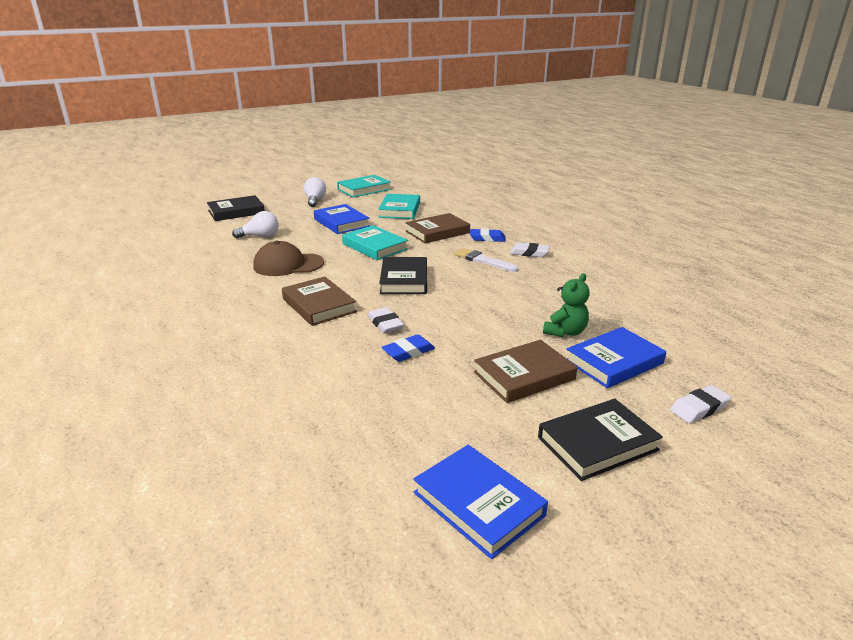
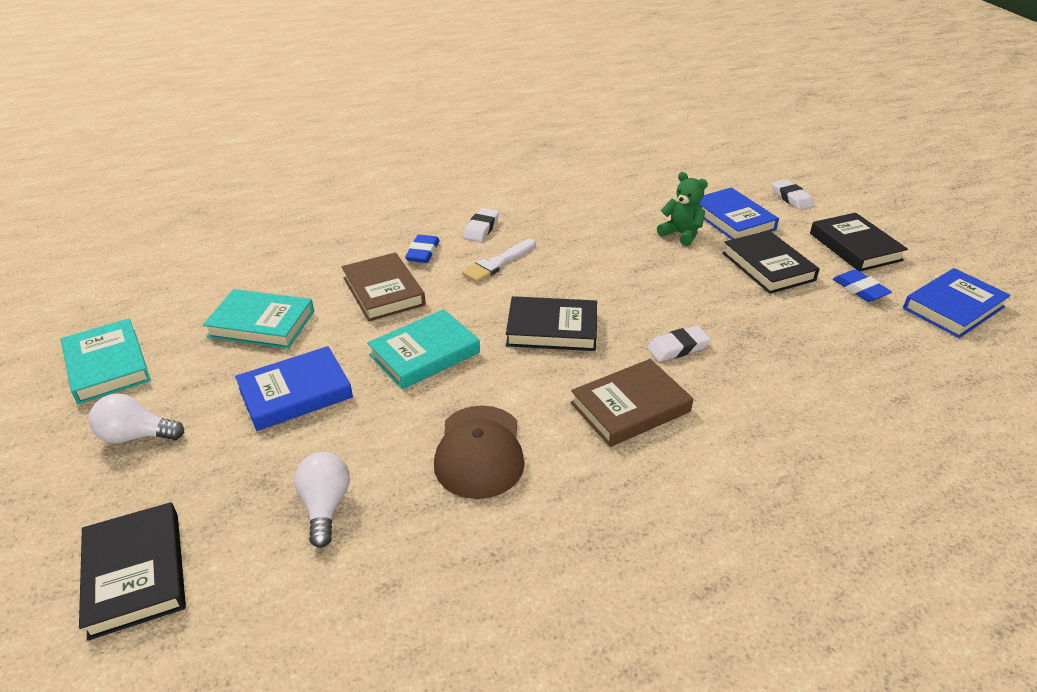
camera: 85 degrees left, 10 degrees up
(408, 352) = (740, 332): blue eraser -> blue eraser (860, 289)
(524, 376) = (768, 266): brown book -> black book

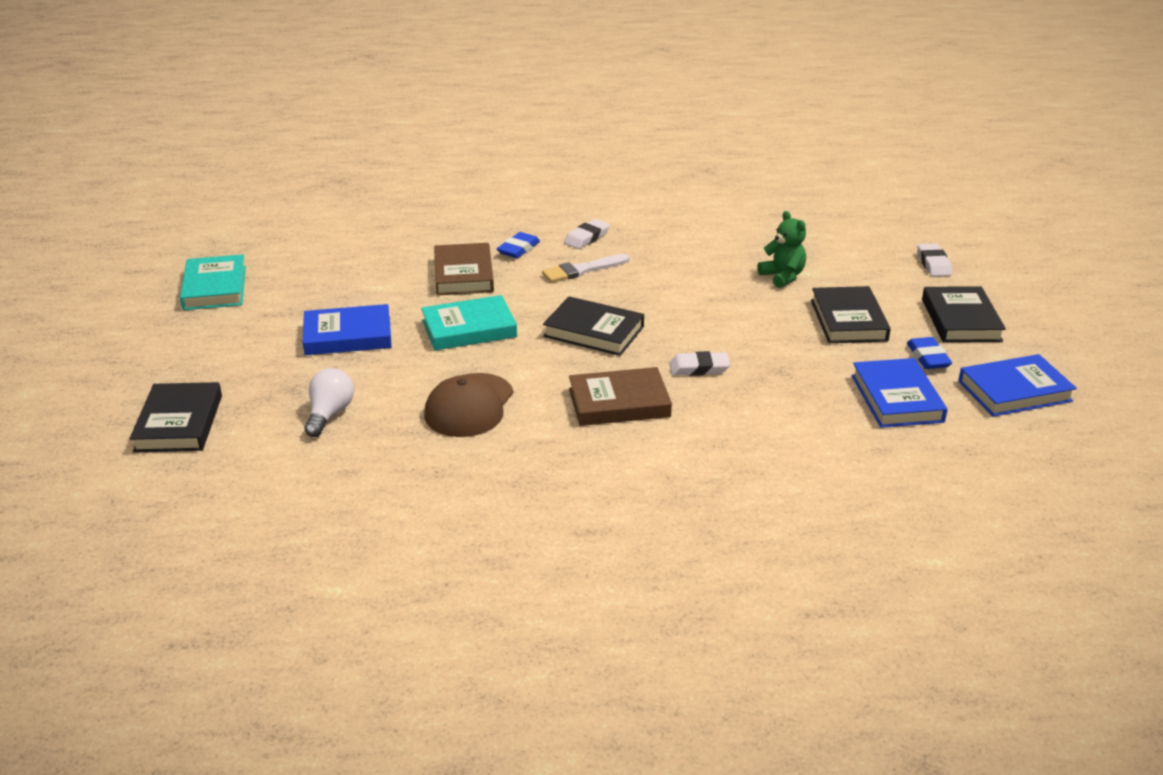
camera: 20 degrees right, 5 degrees down
(136, 436) = (215, 340): white light bulb -> none
(262, 324) = (347, 280): turquoise book -> none
(732, 219) = (849, 273): blue book -> blue book (897, 398)

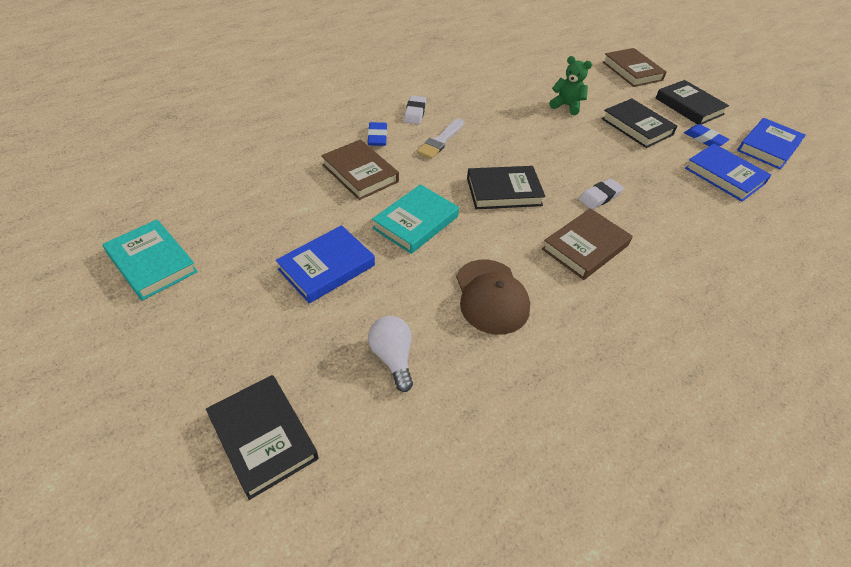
camera: 35 degrees left, 15 degrees up
(933, 264) = (632, 71): white eraser -> brown book

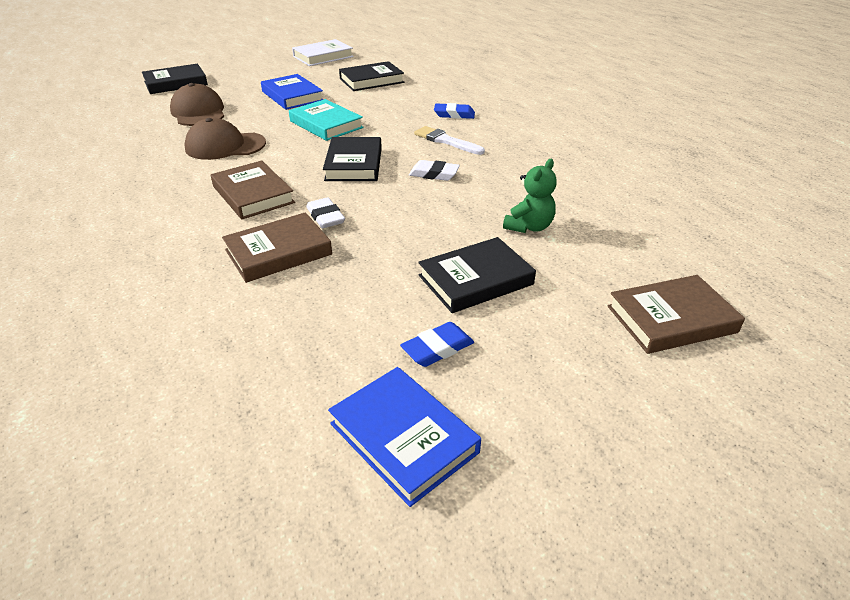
camera: 100 degrees right, 10 degrees down
(152, 263) = (323, 57): turquoise book -> white book
(360, 173) = (399, 107): brown book -> brown book (278, 252)
(393, 357) = (198, 112): white light bulb -> brown cap
(415, 113) = (499, 132): white eraser -> white eraser (434, 174)
(689, 106) = (549, 363): black book -> black book (371, 80)
(724, 176) = (333, 339): blue book -> none

